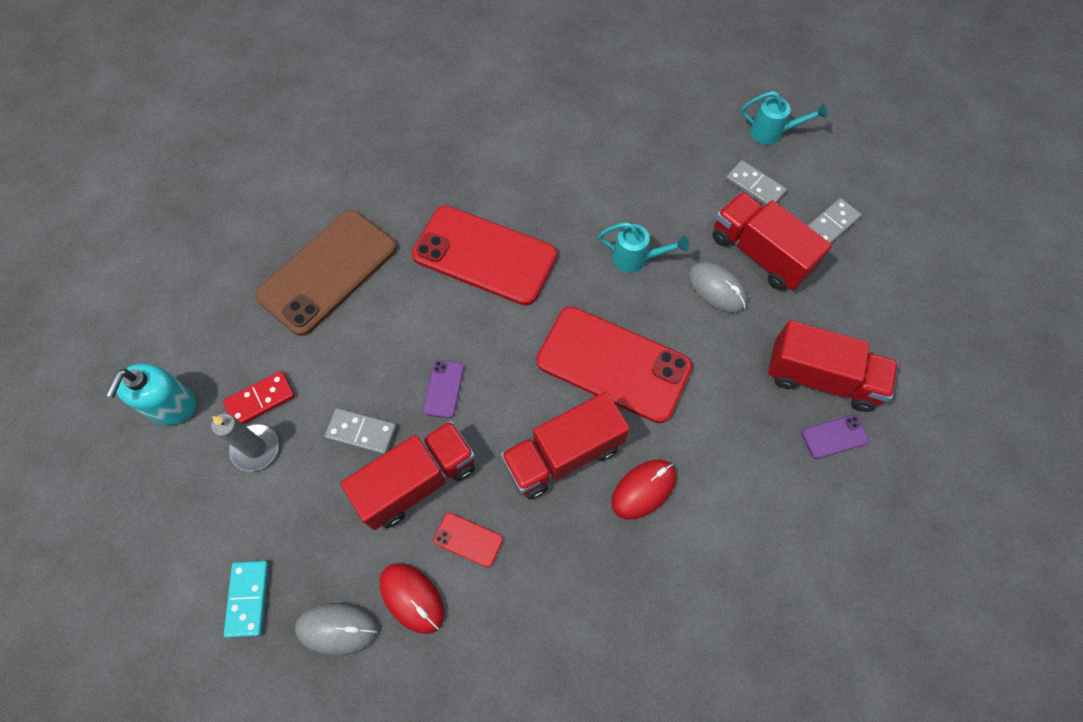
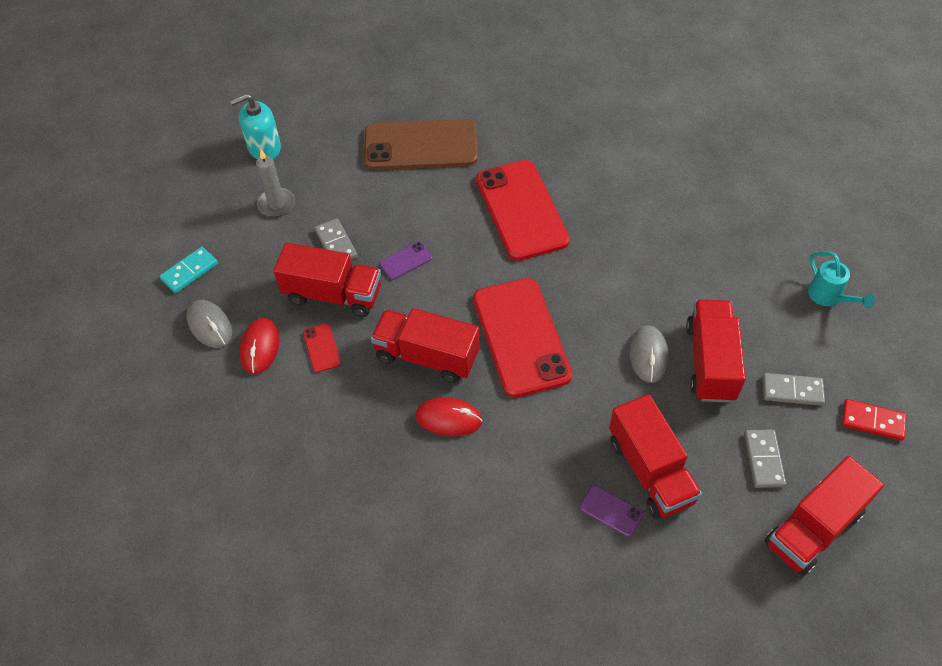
camera: 50 degrees right, 10 degrees down
(260, 400) = (307, 182): red domino -> red domino (872, 421)
(636, 259) = (616, 292): turquoise watering can -> none
(754, 186) = (766, 319): grey domino -> grey domino (764, 459)
(953, 313) = (813, 528): none -> red truck

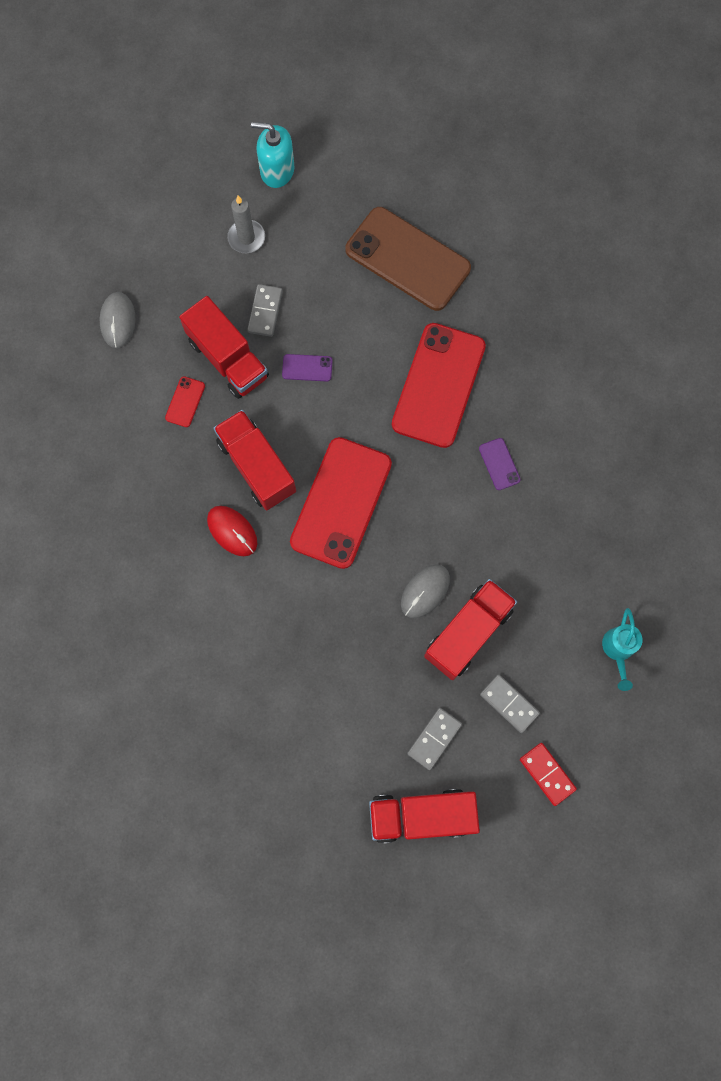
camera: 35 degrees right, 20 degrees up
(189, 271) = (136, 258): turquoise domino -> none
(260, 347) = (141, 368): red mouse -> none
(611, 511) = (288, 690): purple phone -> purple phone (499, 464)
(650, 470) = (343, 683): red truck -> none

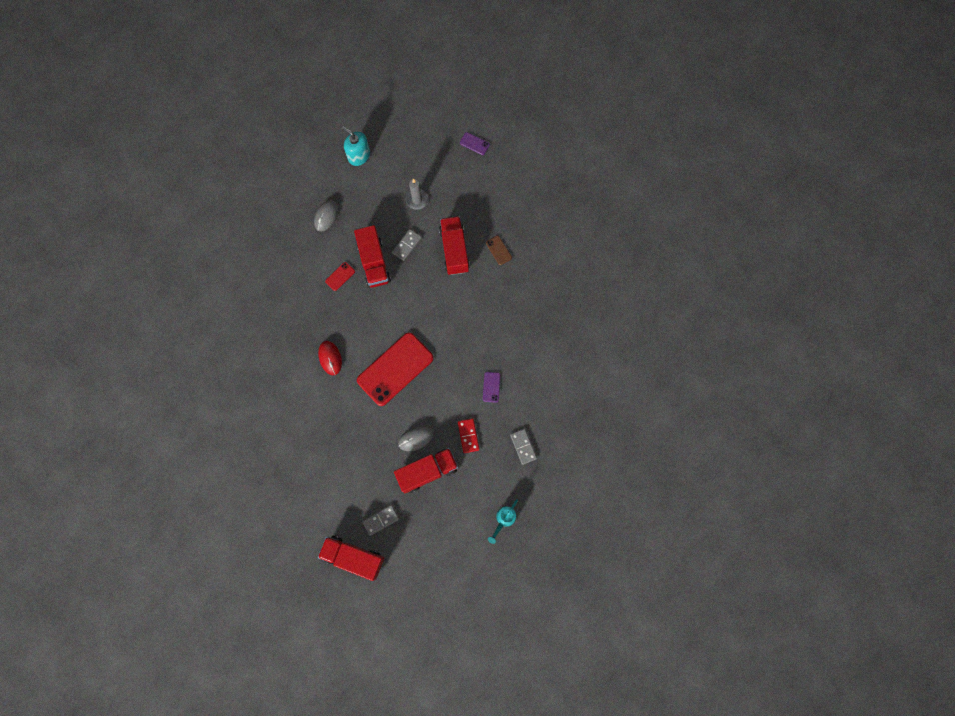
camera: 25 degrees right, 0 degrees up
(257, 467) = (360, 329): red truck -> red truck (454, 250)
(277, 170) = (452, 169): turquoise soap dispenser -> turquoise soap dispenser (359, 155)
(307, 368) = (414, 286): purple phone -> purple phone (474, 143)
(407, 259) = (498, 250): brown phone -> brown phone, size x0.41
(438, 385) = (480, 328): red phone -> none
(509, 704) = (430, 520): grey domino -> grey domino (523, 446)
(547, 774) = (431, 568): red domino -> red domino (468, 436)

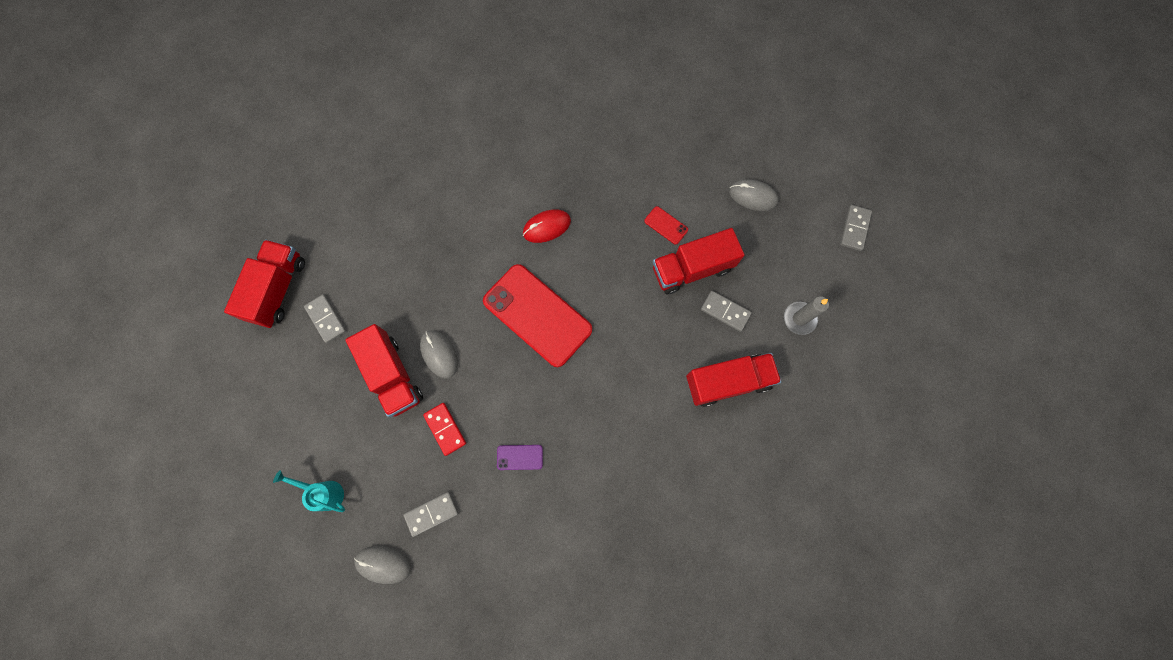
camera: 85 degrees right, 0 degrees up
(359, 155) = (855, 228): turquoise soap dispenser -> grey domino
(468, 436) = (445, 429): red domino -> red domino turned 75 degrees clockwise
(474, 143) = (910, 396): purple phone -> none
(498, 250) = (737, 450): brown phone -> none
(552, 479) = (383, 564): none -> grey mouse

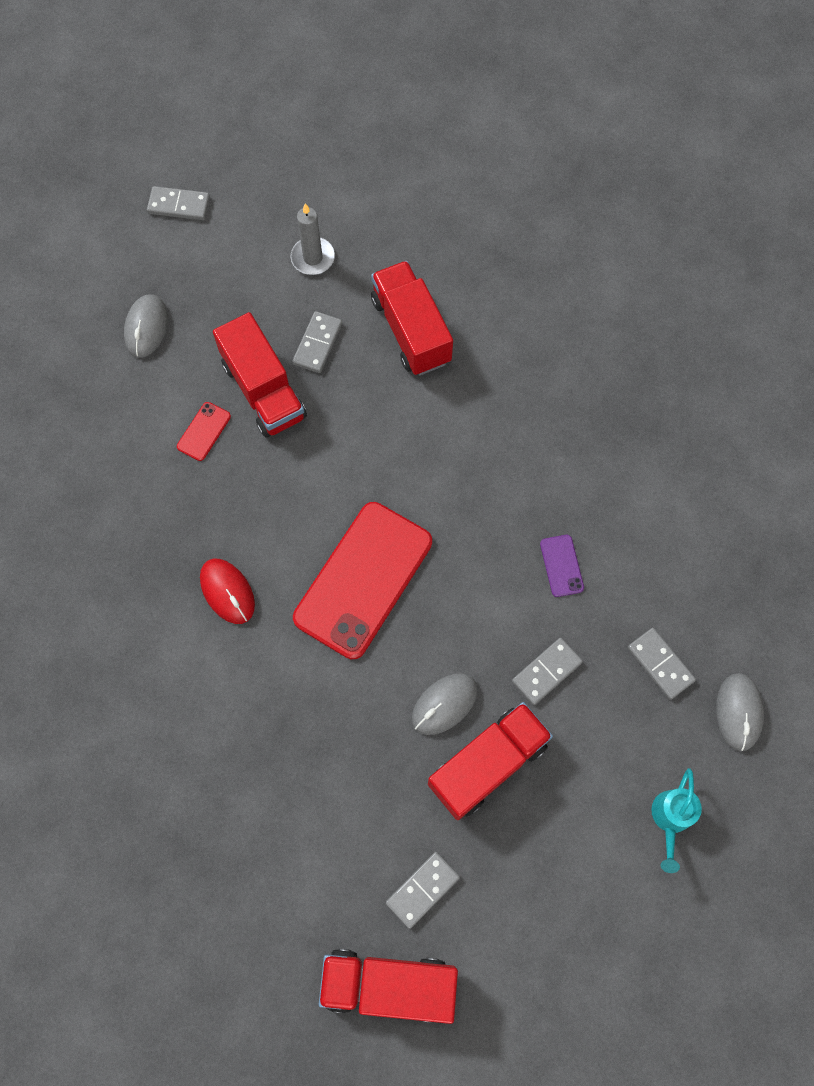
camera: 100 degrees left, 5 degrees down
(445, 429) = (546, 671): red domino -> grey domino

